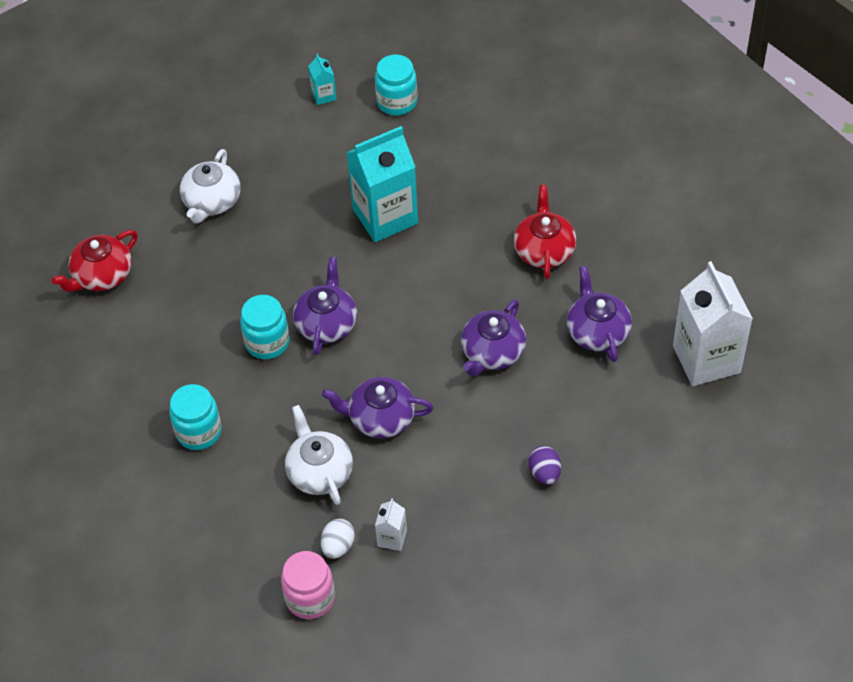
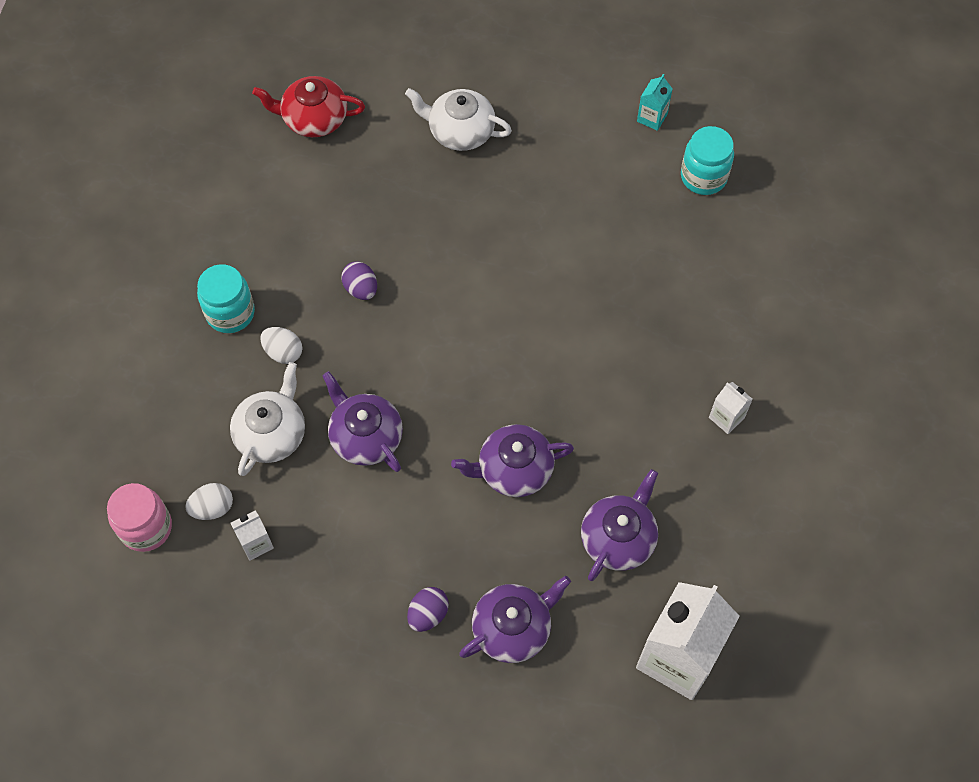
camera: 45 degrees right, 10 degrees up
(212, 201) = (460, 131): white teapot -> white teapot turned 45 degrees clockwise
(265, 421) = (283, 352): none -> white egg
(267, 342) = (361, 289): turquoise jar -> purple egg
(327, 323) = (421, 317): purple teapot -> purple teapot (513, 628)
(385, 216) = (573, 269): turquoise carton -> none
(544, 250) = (663, 423): red teapot -> none
(574, 216) = (726, 417): none -> white carton

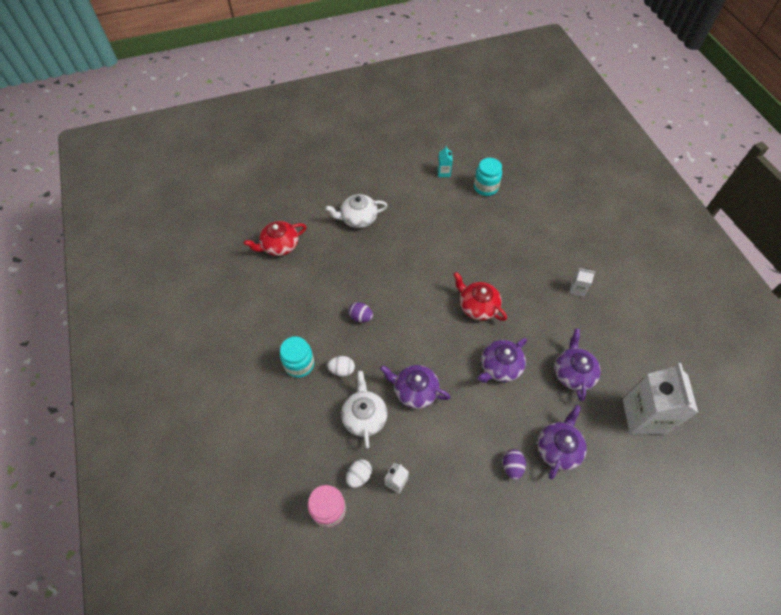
camera: 30 degrees left, 5 degrees down
(546, 363) = (477, 306): none -> red teapot

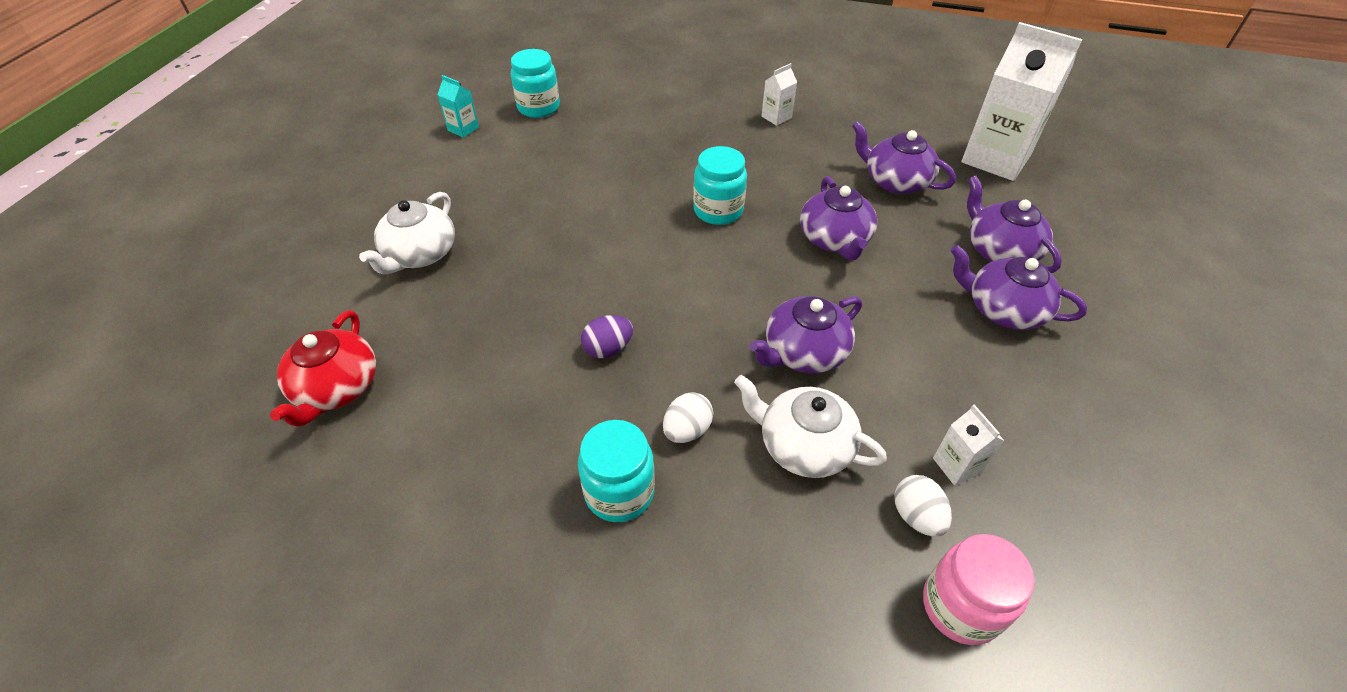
camera: 55 degrees left, 10 degrees down
(477, 306) = (718, 211): red teapot -> turquoise jar
(512, 466) = (1003, 309): purple egg -> purple teapot

